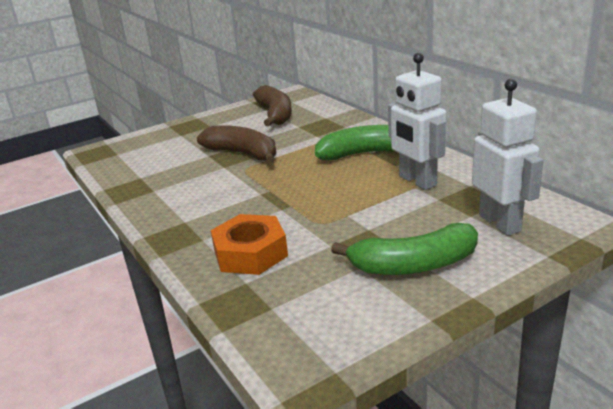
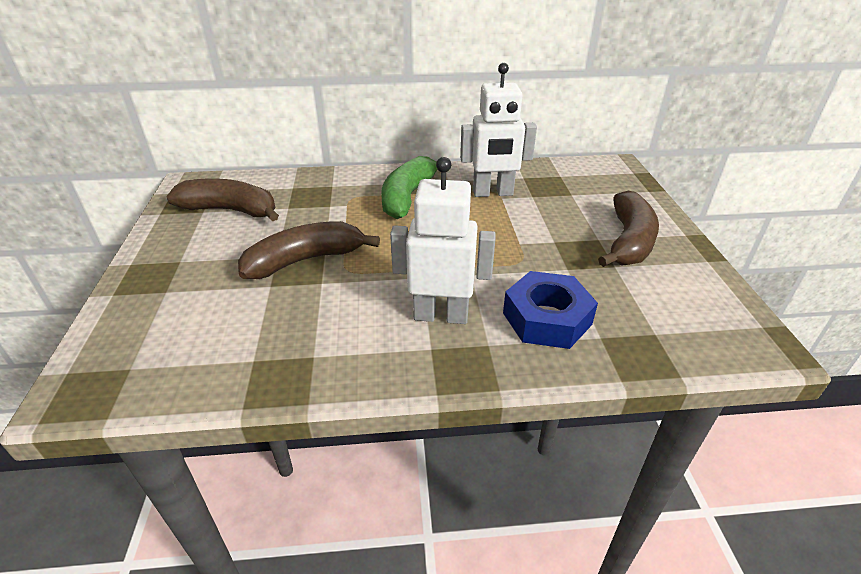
camera: 65 degrees left, 10 degrees up
(250, 253) = (547, 318): orange nut -> blue nut
(414, 265) = (628, 241): green banana -> brown banana
(500, 223) = (592, 188): white robot -> white robot (441, 315)

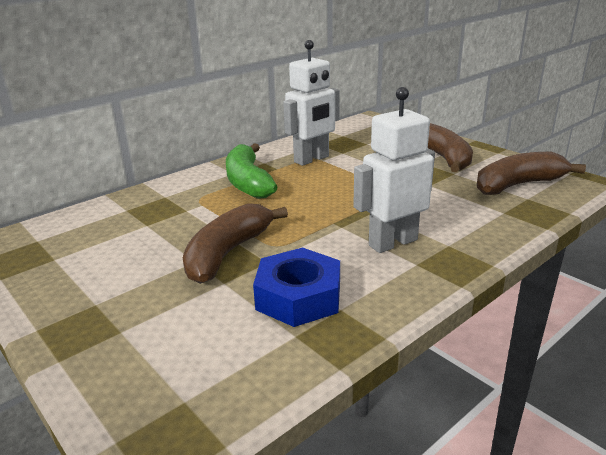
camera: 35 degrees left, 10 degrees down
(230, 210) = (87, 247): brown banana -> brown banana (518, 185)
(547, 318) = (460, 215): blue nut -> blue nut (298, 297)

